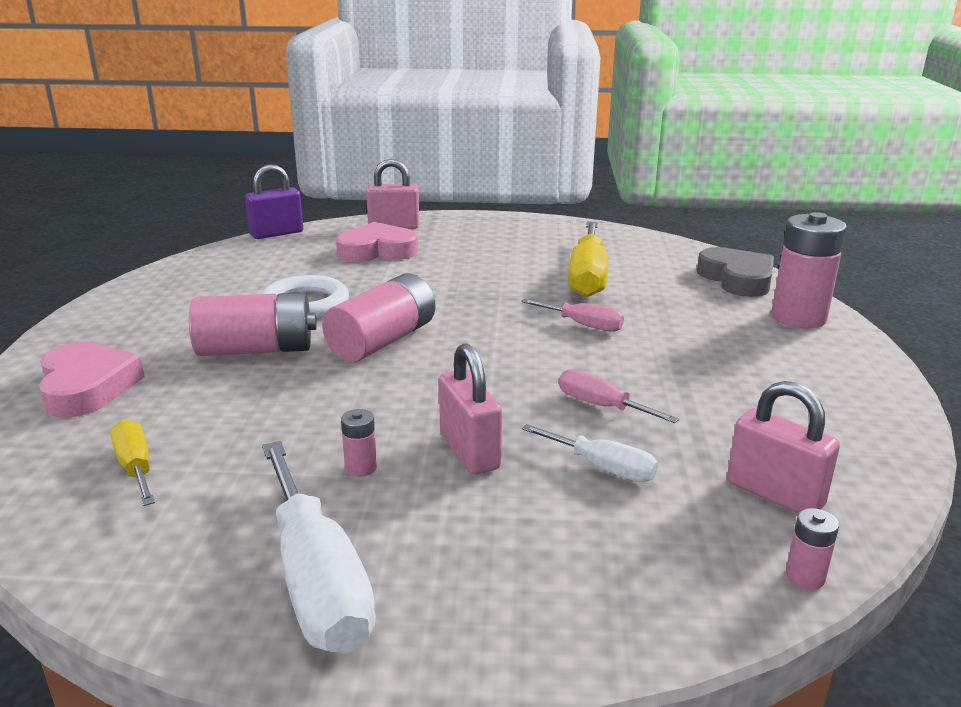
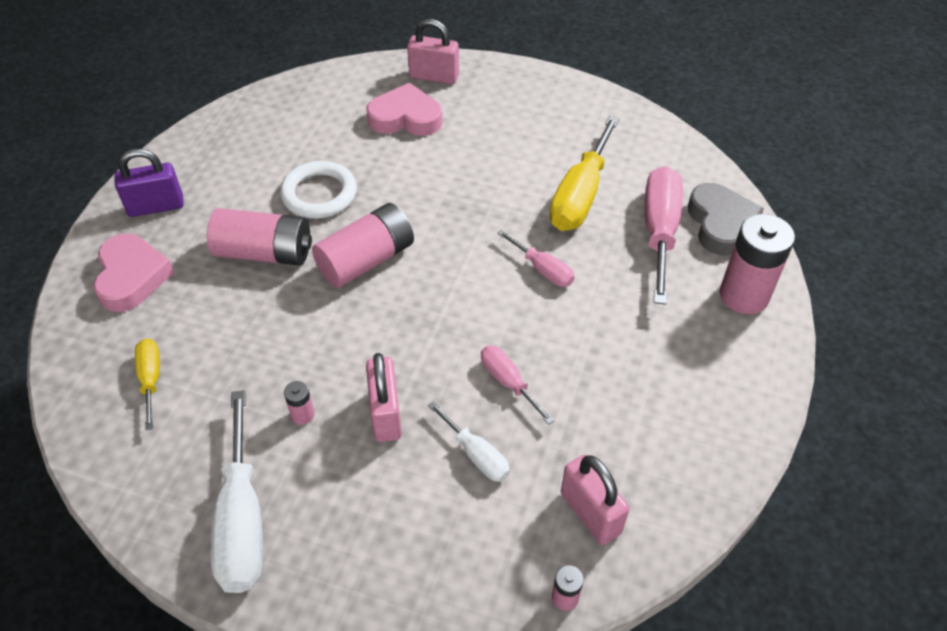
camera: 15 degrees right, 25 degrees up
(276, 233) = (324, 72): purple padlock -> purple padlock (156, 206)
(683, 289) = (659, 231): none -> pink screwdriver

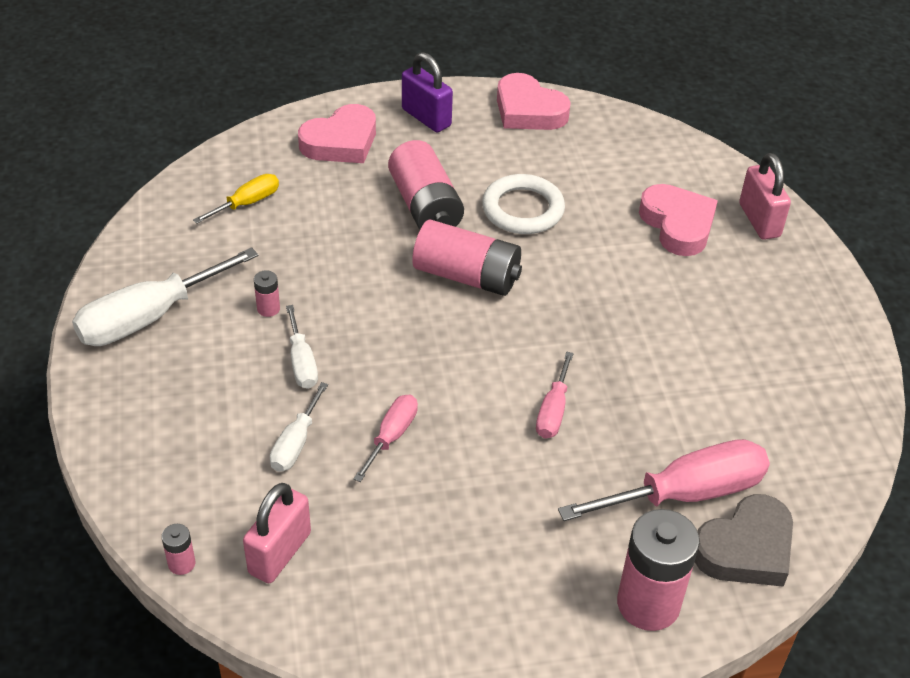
camera: 60 degrees right, 5 degrees down
(208, 141) = (528, 110): none -> pink heart
(386, 414) = (302, 362): pink padlock -> white screwdriver
(580, 195) = (684, 405): yellow screwdriver -> none

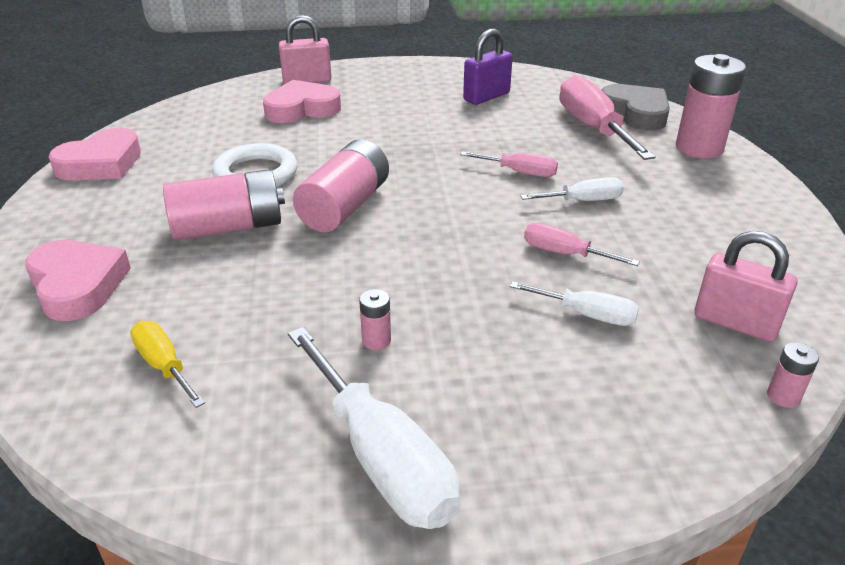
camera: 85 degrees left, 10 degrees down
(302, 362) = (467, 312): white screwdriver -> white screwdriver (583, 201)
(426, 117) = (70, 223): purple padlock -> purple padlock (486, 97)

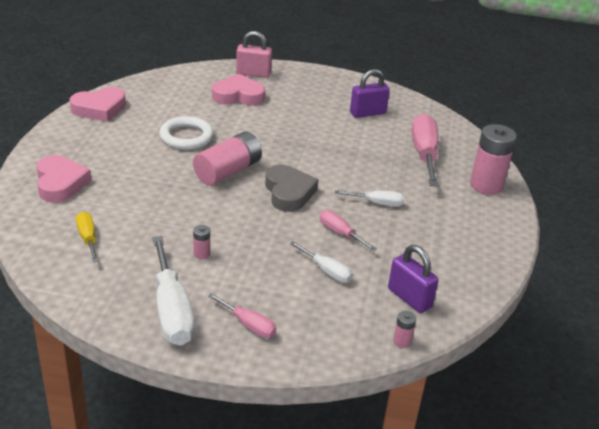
camera: 15 degrees right, 0 degrees up
(228, 227) = (154, 168): pink battery -> none
(520, 172) = (350, 174): pink screwdriver -> pink screwdriver (249, 325)
(635, 113) = (463, 149): grey heart -> grey heart (288, 192)
(735, 323) = (409, 298): pink padlock -> purple padlock

